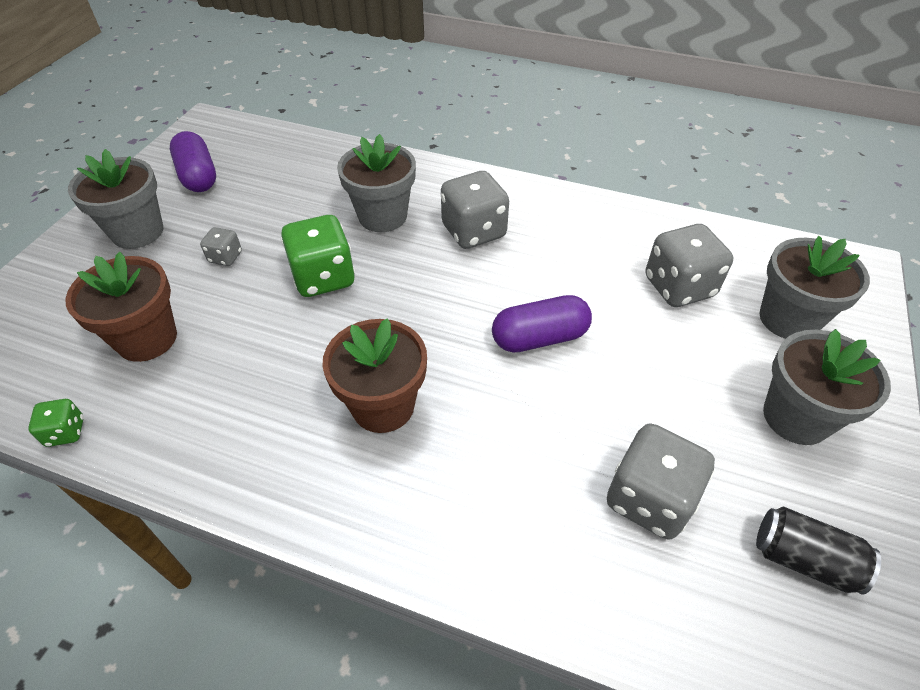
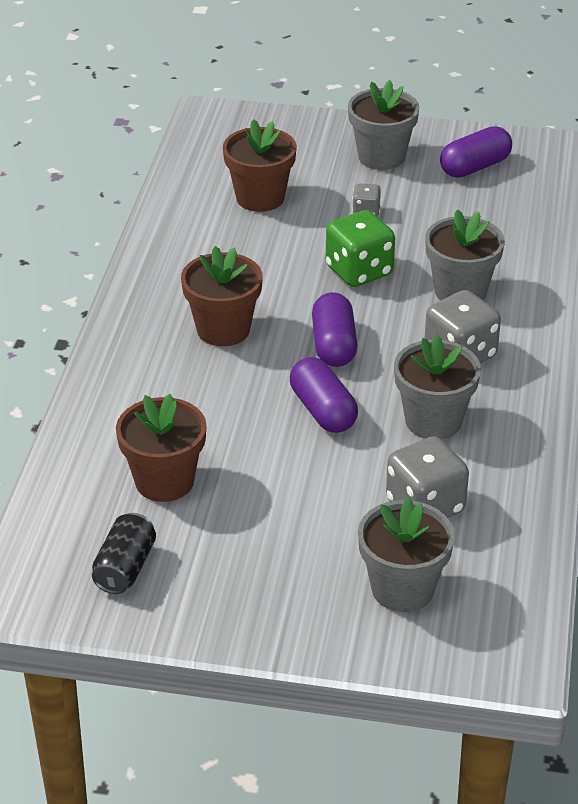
camera: 80 degrees right, 10 degrees down
(66, 432) = (166, 189): green dice -> none
(437, 314) = (334, 345): none -> purple capsule
(649, 499) = (164, 481): grey dice -> brown flower pot
(796, 417) = (269, 580): grey flower pot -> grey flower pot (433, 421)

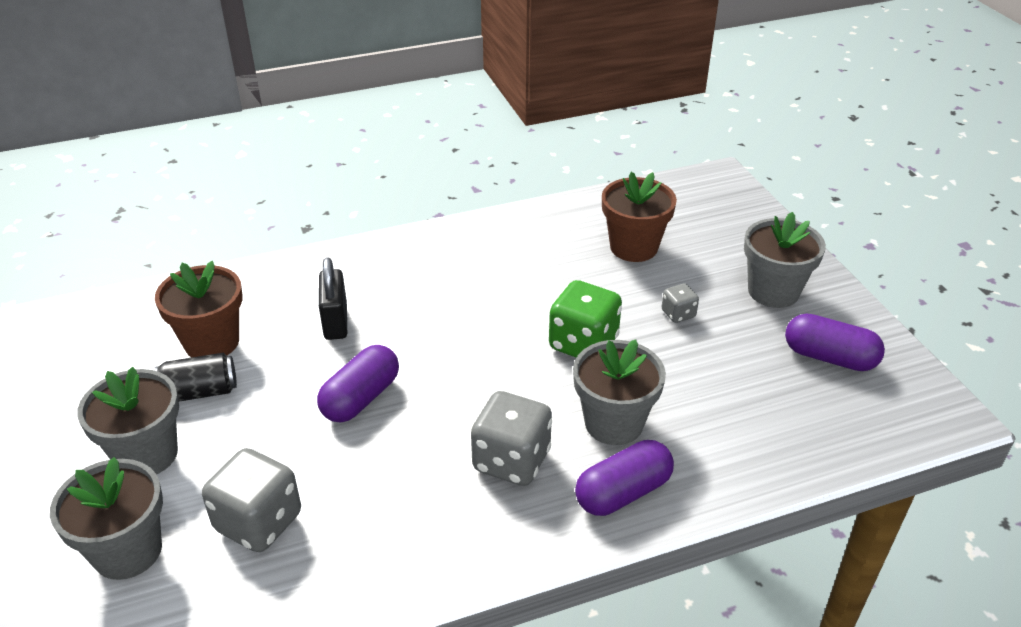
camera: 60 degrees right, 0 degrees up
(125, 568) = (94, 363): black can -> black can (200, 392)
(205, 396) = (336, 322): none -> black padlock
(223, 329) = (432, 297): brown flower pot -> none
(334, 345) = (460, 369): purple capsule -> purple capsule (623, 492)
(433, 421) = (393, 479): grey flower pot -> grey flower pot (146, 455)

